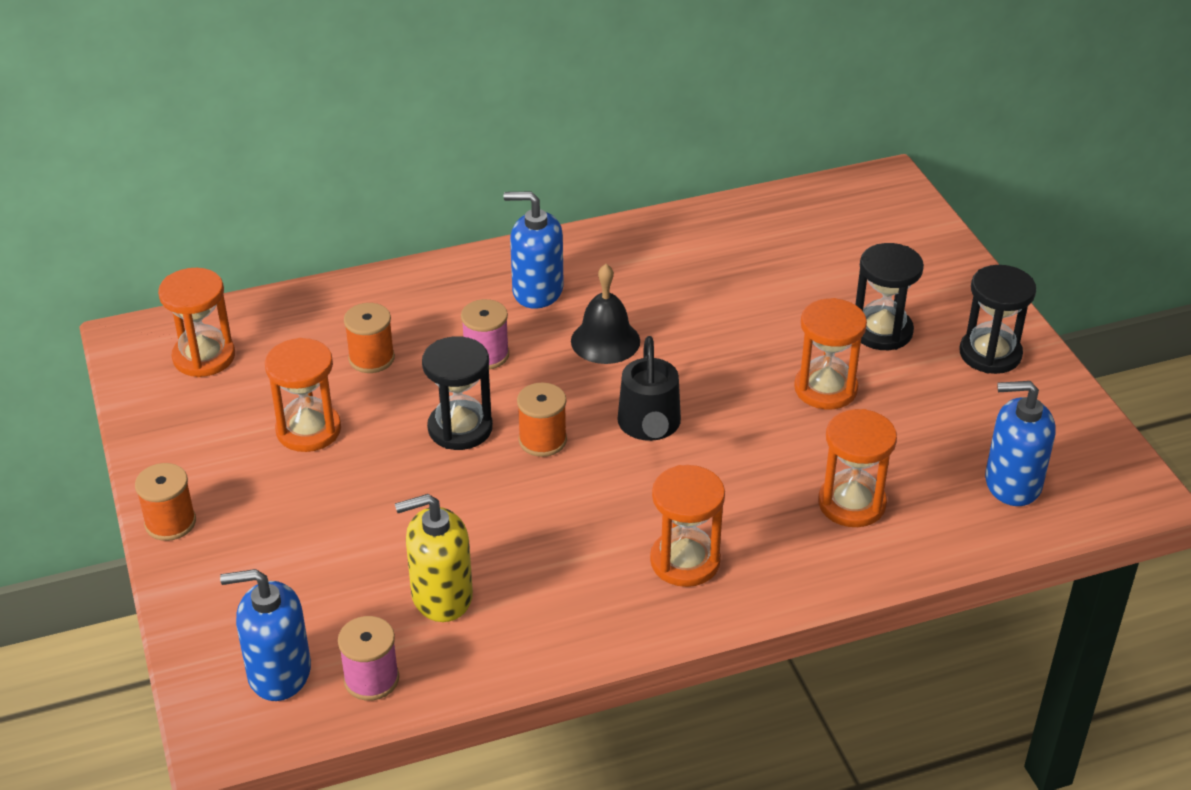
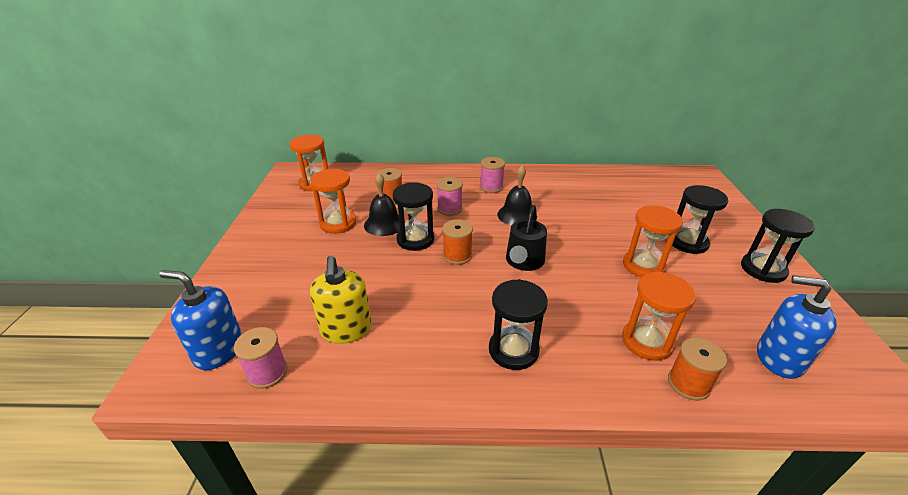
camera: 20 degrees right, 5 degrees down
(170, 522) = (237, 251): orange spool -> orange spool (688, 383)
(390, 412) = (384, 224): none -> black bell
(441, 596) = (346, 329): yellow soap dispenser -> yellow soap dispenser turned 105 degrees counterclockwise
(537, 291) = (491, 187): blue soap dispenser -> pink spool
(685, 561) = (513, 350): orange hourglass -> black hourglass

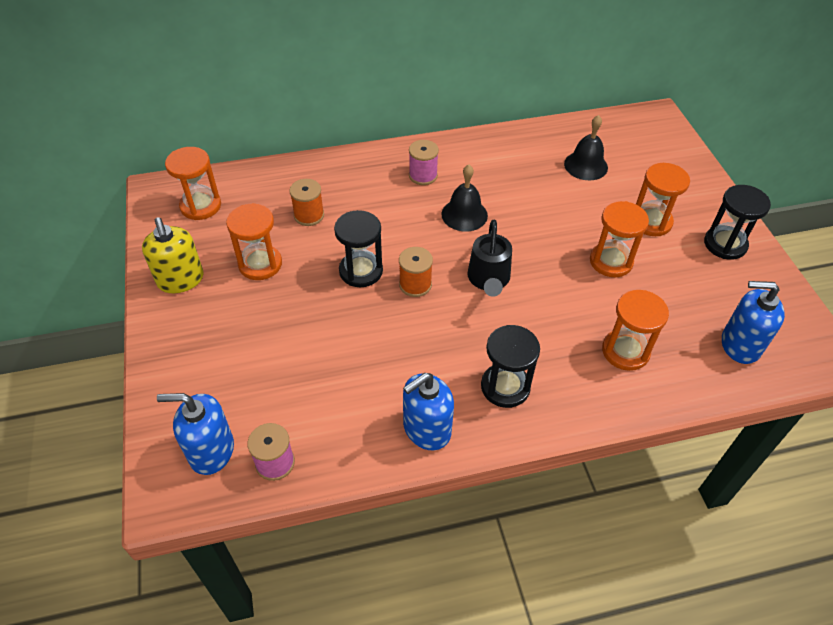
camera: 15 degrees left, 15 degrees up
(346, 329) = (332, 399): yellow soap dispenser -> yellow soap dispenser (180, 280)
(384, 224) = (316, 255): black bell -> black bell (586, 165)
(422, 373) = (426, 429): none -> blue soap dispenser
(449, 209) = (384, 219): pink spool -> none
(687, 242) = (651, 222): black hourglass -> orange hourglass
(688, 383) = (666, 387): orange spool -> none

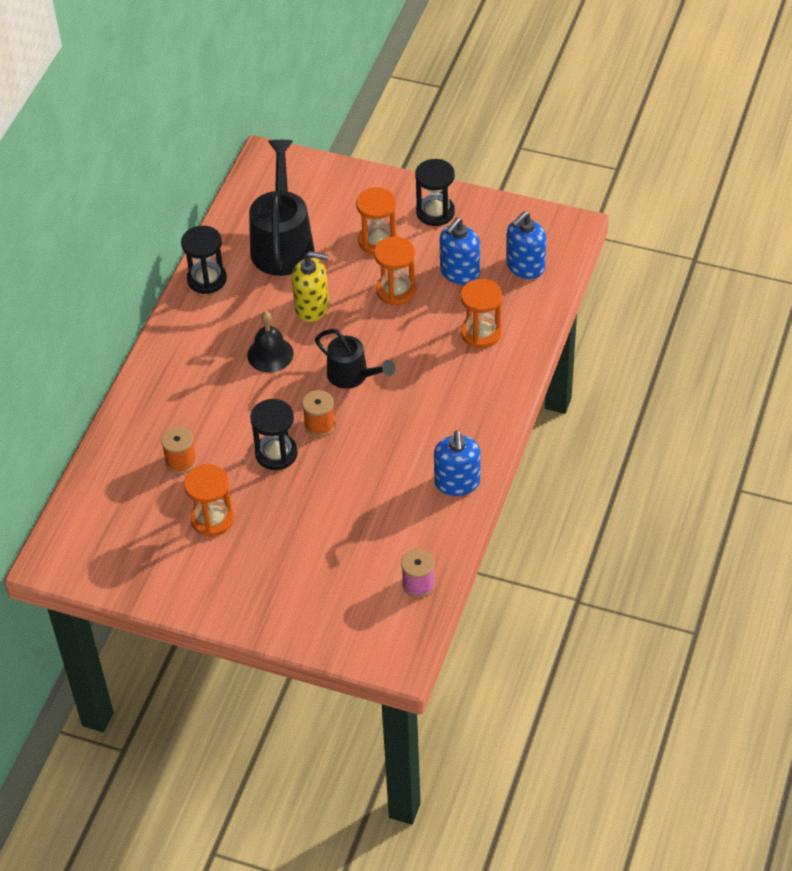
camera: 55 degrees left, 0 degrees up
(180, 280) = (185, 582): yellow soap dispenser -> yellow soap dispenser (312, 307)
(200, 206) = (100, 536): orange hourglass -> none
(211, 451) = (379, 619): blue soap dispenser -> blue soap dispenser (459, 272)
(423, 175) = (199, 358): pink spool -> none
(505, 387) = (457, 419): black hourglass -> black hourglass (207, 279)
(586, 165) = (282, 242): black bell -> black watering can

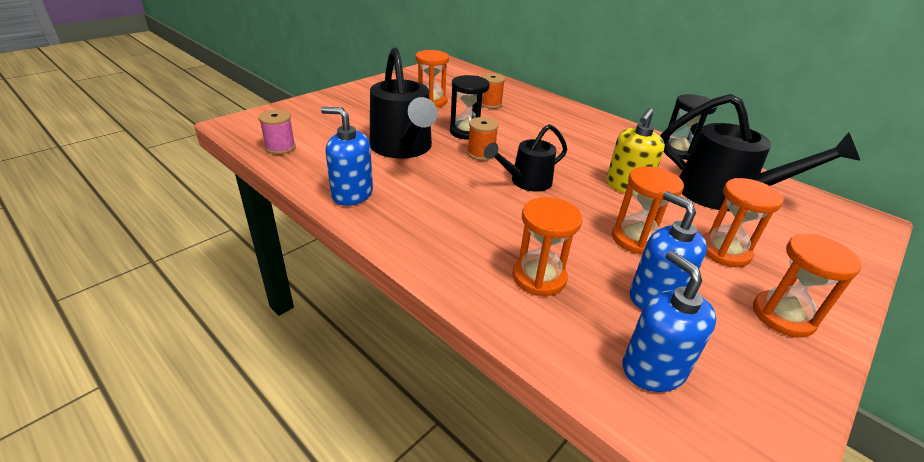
camera: 110 degrees right, 15 degrees down
(270, 354) = (575, 154): black bell -> none
(351, 488) = (403, 148): none -> black watering can
(435, 212) = (783, 316): black hourglass -> orange hourglass

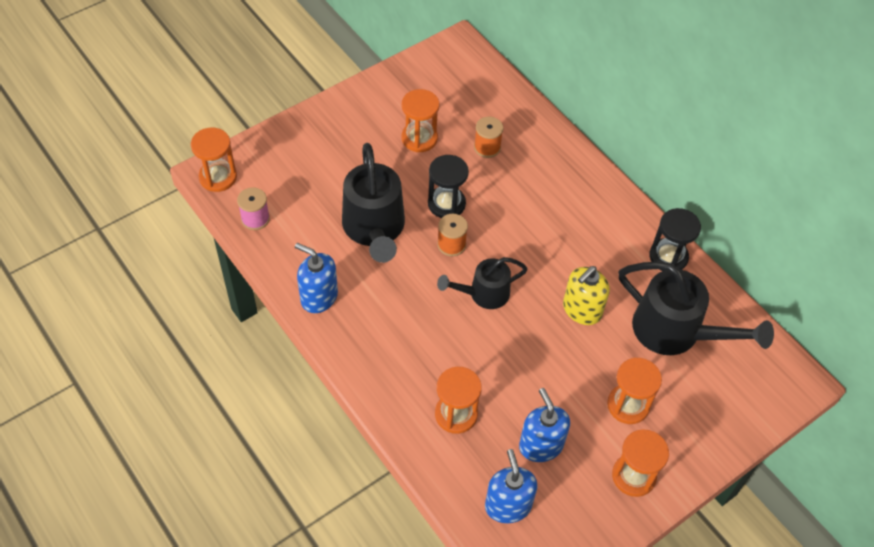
camera: 10 degrees right, 20 degrees up
(635, 239) = (556, 381): orange hourglass -> orange hourglass (218, 177)

